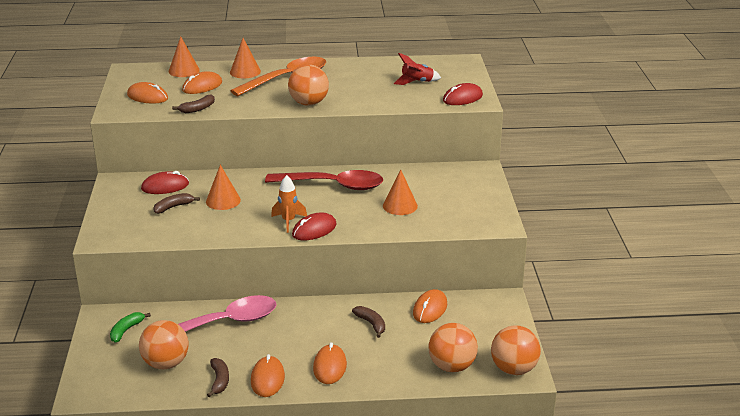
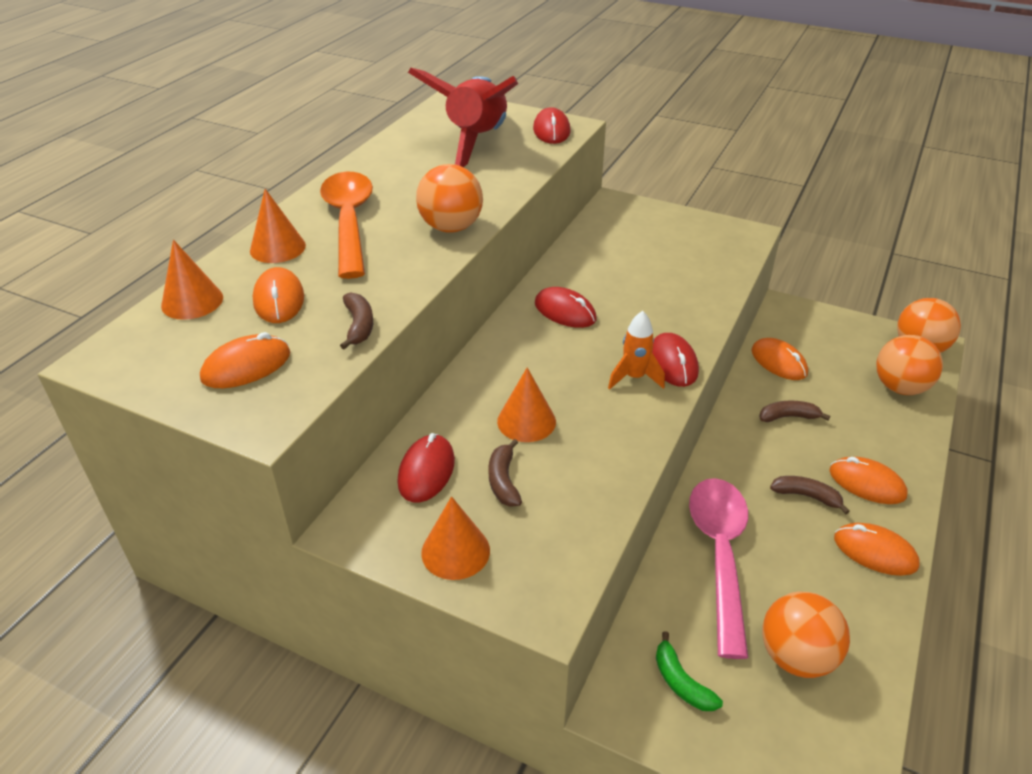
camera: 60 degrees left, 10 degrees up
(219, 381) = (862, 605): brown banana -> brown banana (806, 496)
(333, 185) = (565, 311): red spoon -> red mouse
(400, 206) = (658, 280): orange cone -> orange cone (455, 551)
(417, 82) = (477, 142): red rocket -> red rocket, size x2.18

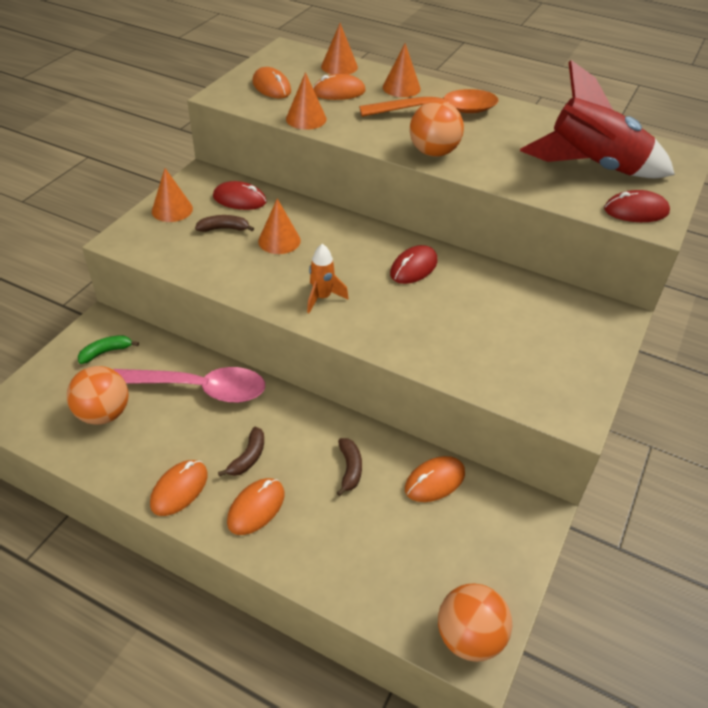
camera: 90 degrees right, 5 degrees up
(359, 326) = (306, 119): brown banana -> orange cone
(673, 363) = (340, 322): red mouse -> none
(900, 387) = (394, 587): orange ball -> none

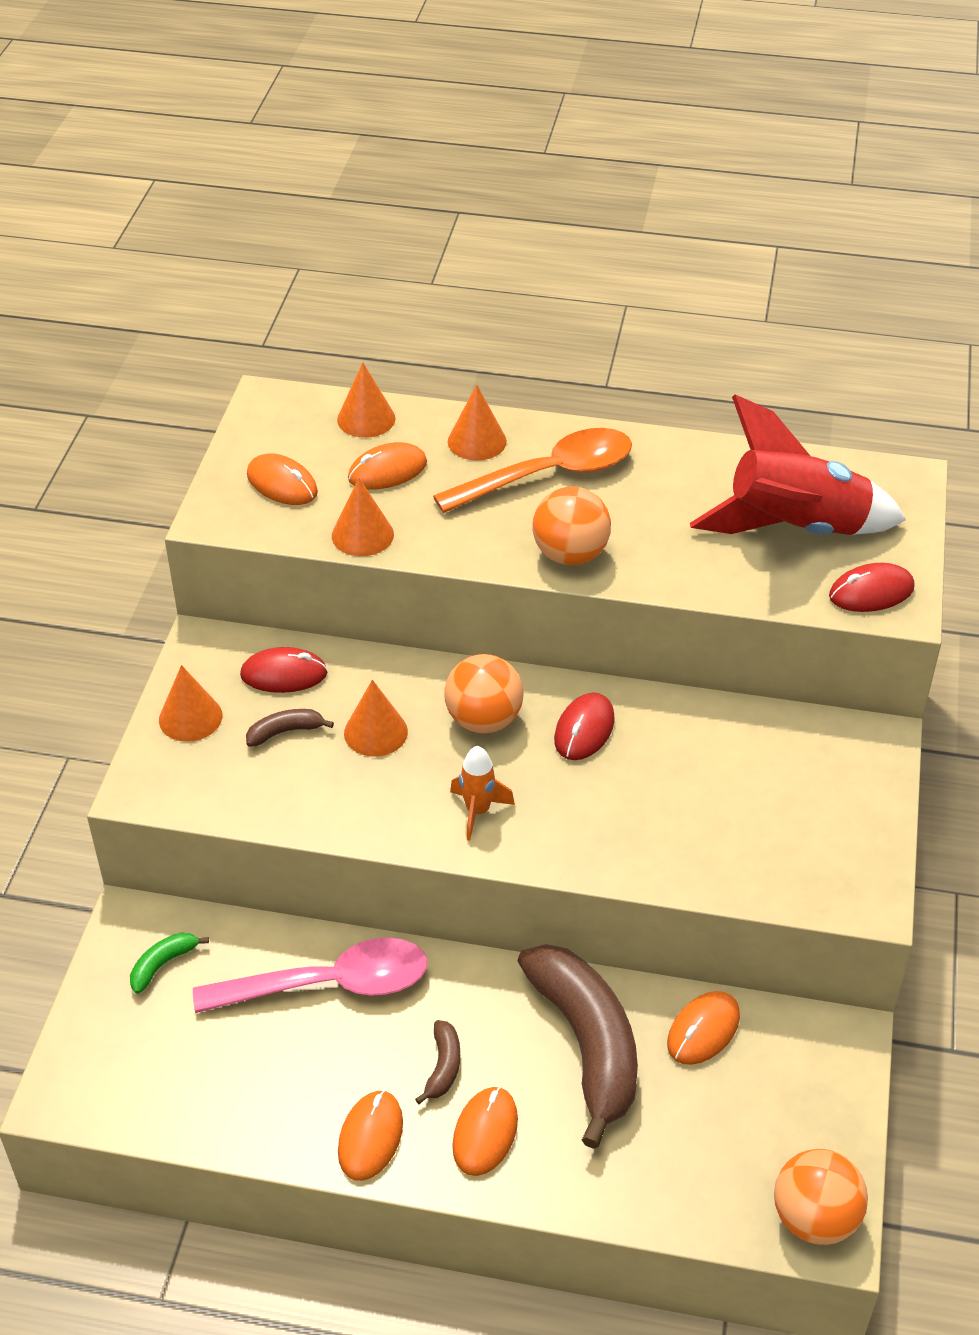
camera: 15 degrees left, 0 degrees up
(104, 413) = (209, 1059): orange ball -> orange ball (484, 720)
(350, 469) = (586, 1044): brown banana -> brown banana, size x2.42

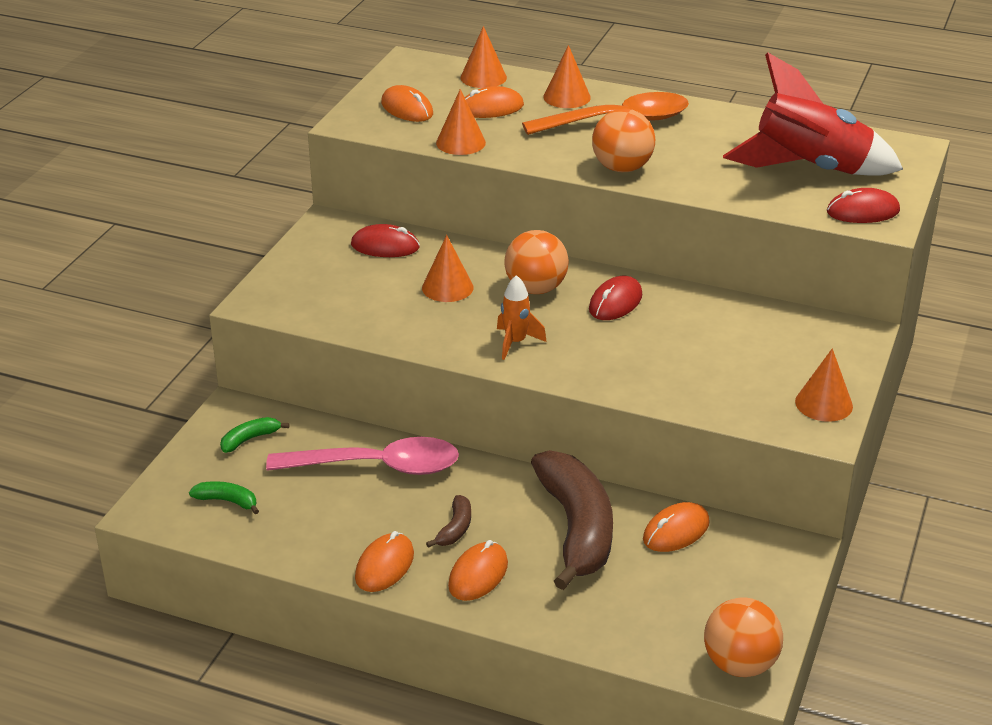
camera: 10 degrees right, 10 degrees down
(156, 1066) = (227, 501): none -> green banana
(190, 717) = (305, 264): orange cone -> orange cone (823, 403)
(285, 732) = (376, 280): brown banana -> none

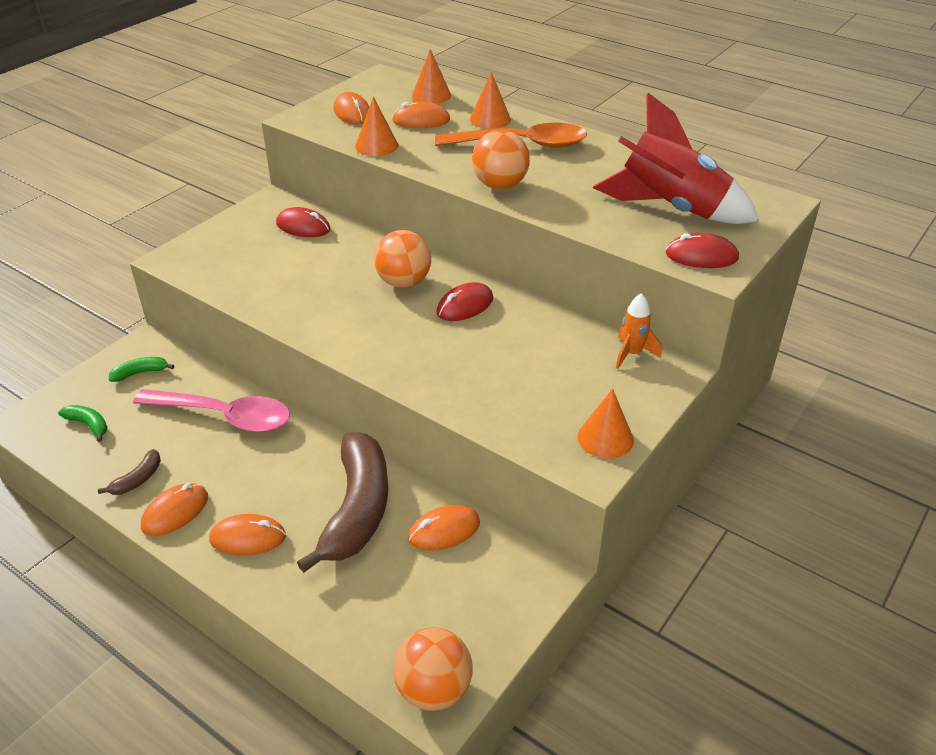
camera: 15 degrees right, 5 degrees up
(447, 287) = (331, 269): orange cone -> none
(455, 528) = (254, 488): brown banana -> brown banana (138, 479)
(478, 575) = (248, 538): orange mouse -> orange mouse turned 45 degrees clockwise
(515, 343) = (357, 329): orange rocket -> orange rocket (632, 354)

